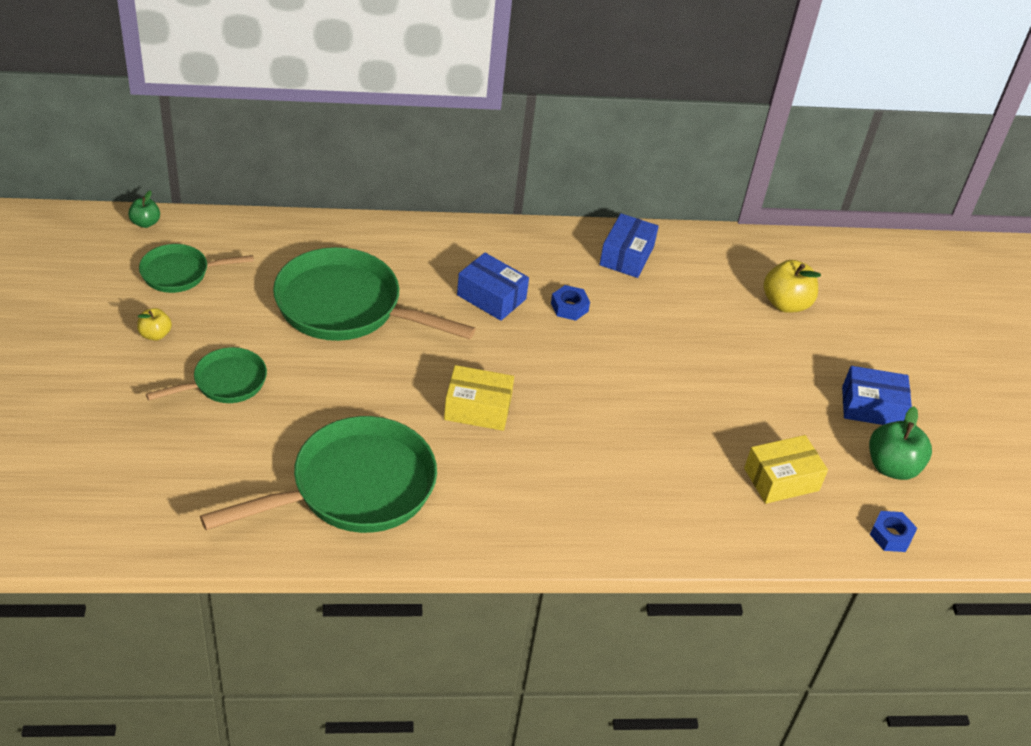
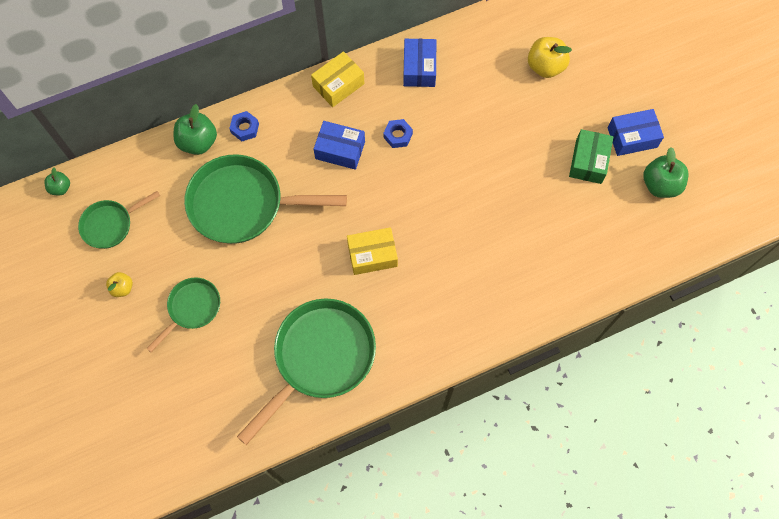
camera: 15 degrees left, 25 degrees up
(327, 235) = (198, 142): none -> green apple
(781, 479) = (592, 227): yellow box -> yellow box (338, 85)
(803, 411) = (588, 161): none -> green box
(891, 535) = (676, 243): blue nut -> blue nut (245, 128)

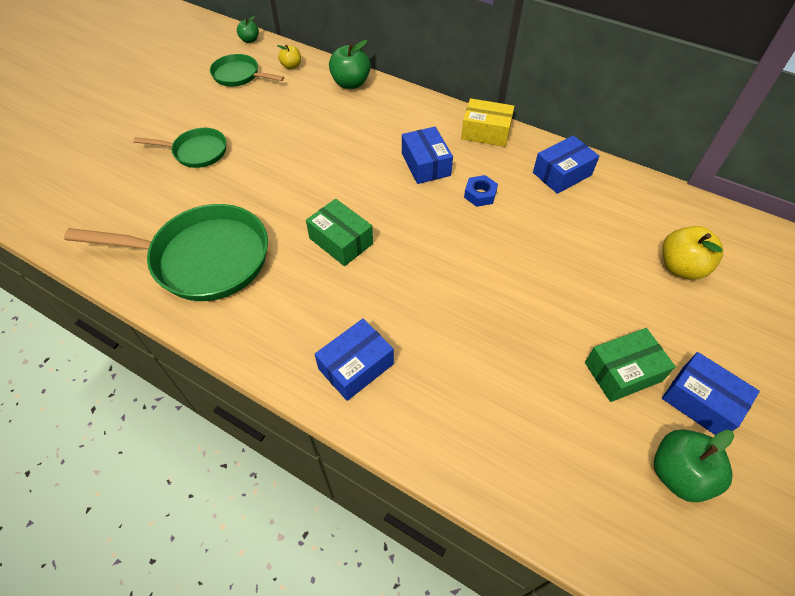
camera: 55 degrees right, 15 degrees down
(122, 288) = (188, 106): yellow apple -> yellow apple (291, 66)
(243, 204) = (318, 133): green pan -> none
(245, 128) = (388, 101): blue nut -> none
(372, 255) = (341, 241): yellow box -> green box
(482, 307) = (356, 366): none -> blue box

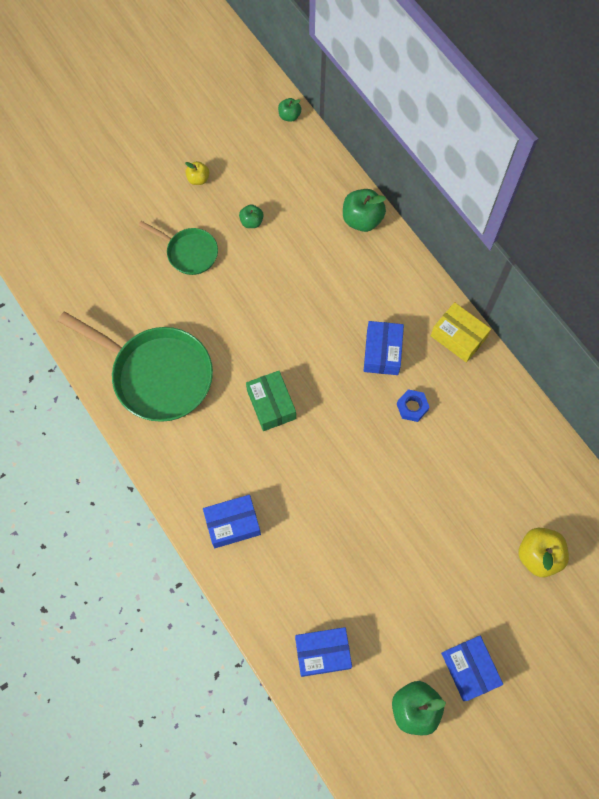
camera: 25 degrees right, 15 degrees up
(239, 75) = (260, 165): green pan -> none
(249, 113) = (251, 222): none -> green apple
(291, 66) = (315, 171): yellow apple -> yellow apple (198, 179)
(562, 174) = (499, 416): blue box -> blue box (322, 653)
(622, 372) = (426, 619): green box -> none

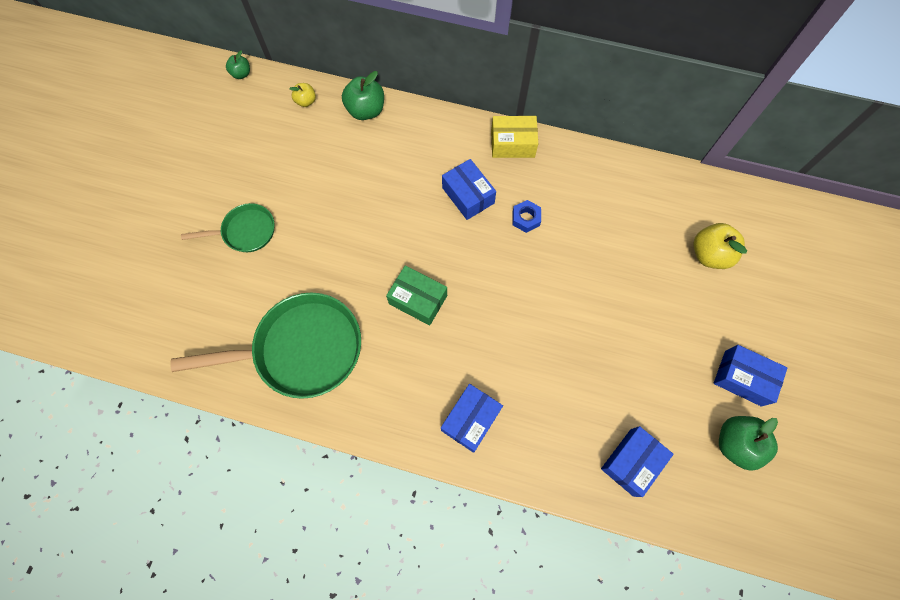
camera: 40 degrees left, 0 degrees up
(198, 179) = (204, 170): yellow apple -> yellow apple (306, 101)
(251, 222) = (278, 172): green apple -> none

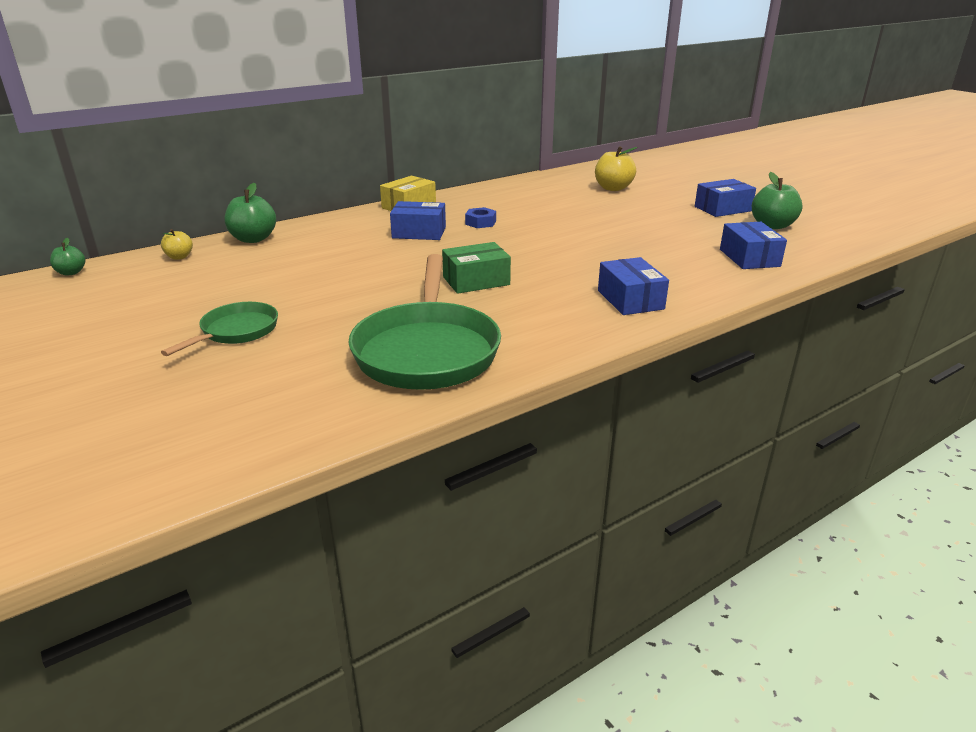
camera: 50 degrees left, 40 degrees down
(301, 349) = (427, 350): green pan -> green pan turned 150 degrees clockwise

